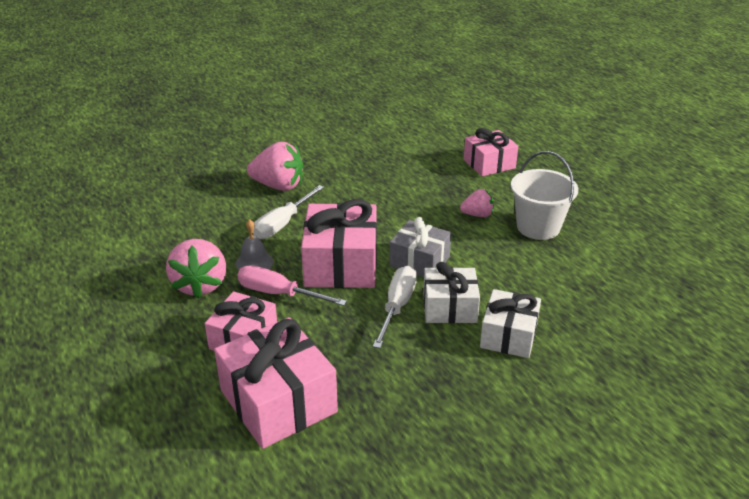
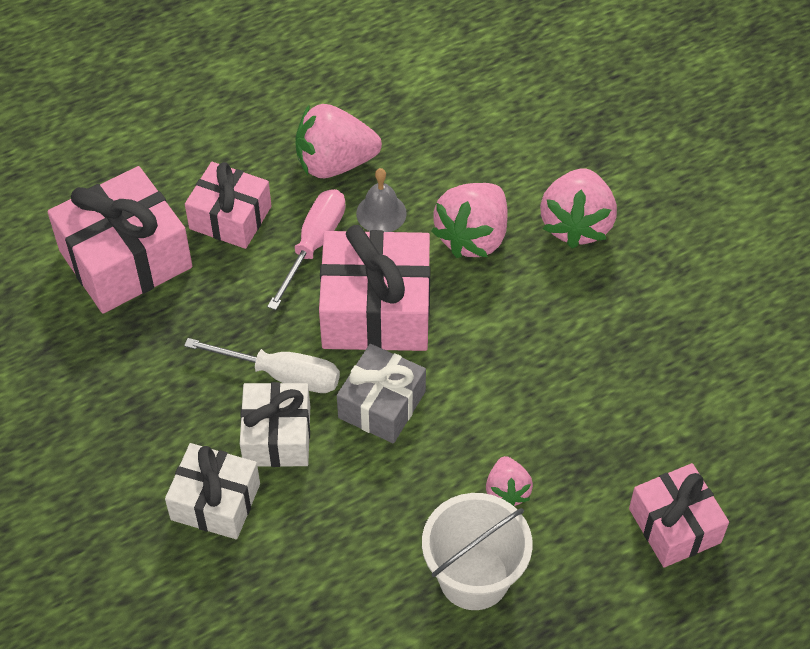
camera: 90 degrees right, 20 degrees up
(282, 224) = (473, 237): white screwdriver -> pink strawberry

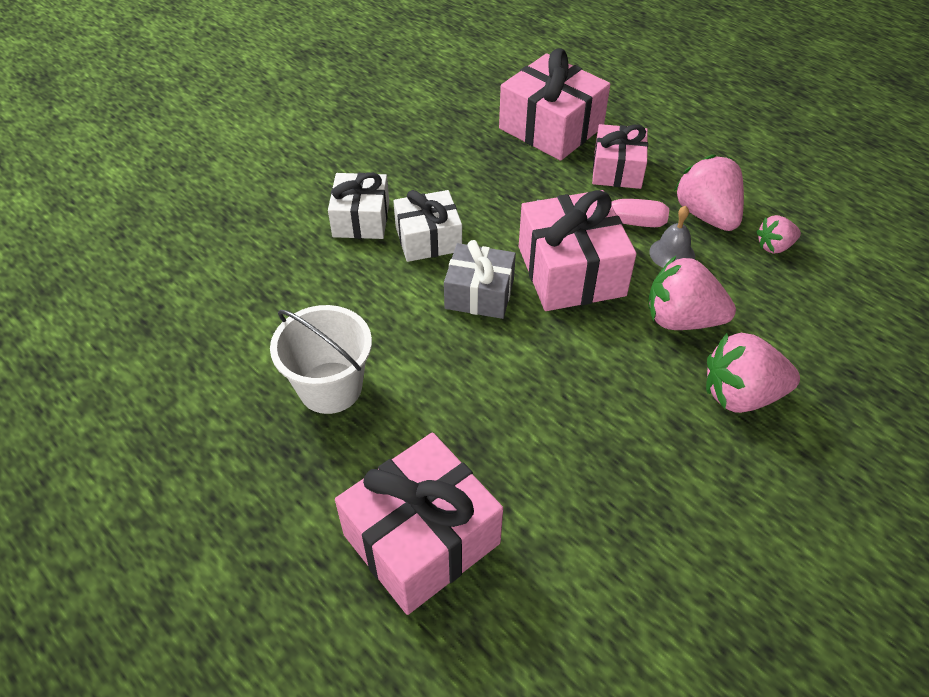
camera: 75 degrees right, 5 degrees down
(281, 374) = (485, 229): white screwdriver -> none
(507, 491) = (421, 395): pink strawberry -> pink strawberry (774, 246)
(674, 525) = (421, 539): pink gift -> pink gift, size x1.57

